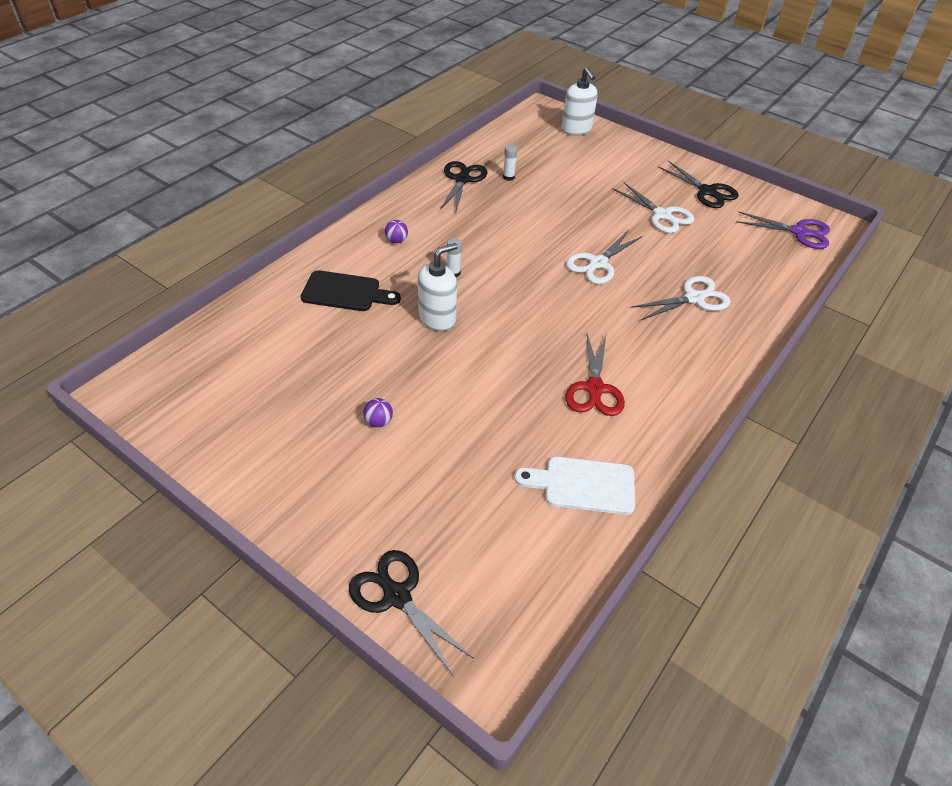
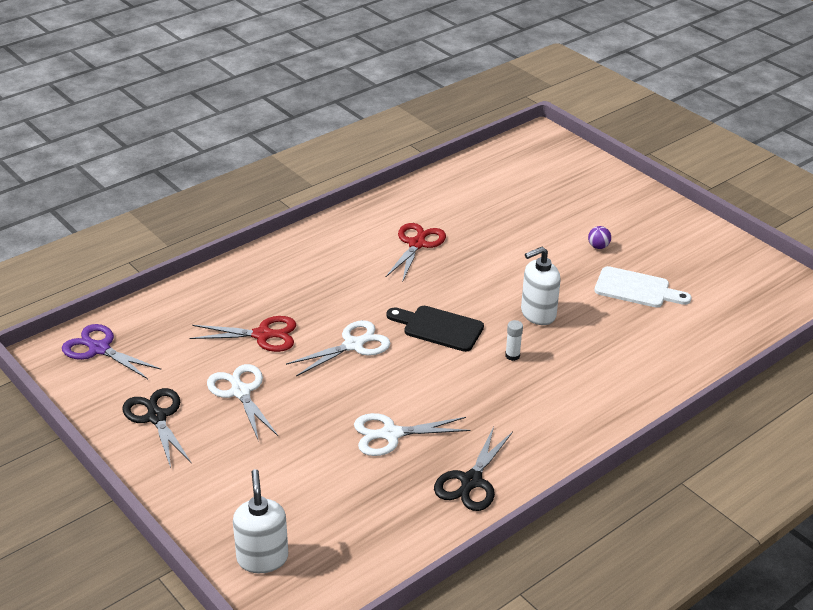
camera: 165 degrees left, 10 degrees down
(345, 292) = (627, 351): black cutting board -> black cutting board (439, 328)
(396, 241) = (570, 401): purple ball -> none
(397, 596) = (591, 166): black scissors -> none
(508, 177) = (406, 477): white glue stick -> none
(583, 485) = (455, 194): white cutting board -> white cutting board (636, 289)
(681, 261) = (262, 335): none -> red scissors
(694, 298) = (278, 298): white scissors -> white scissors (391, 434)

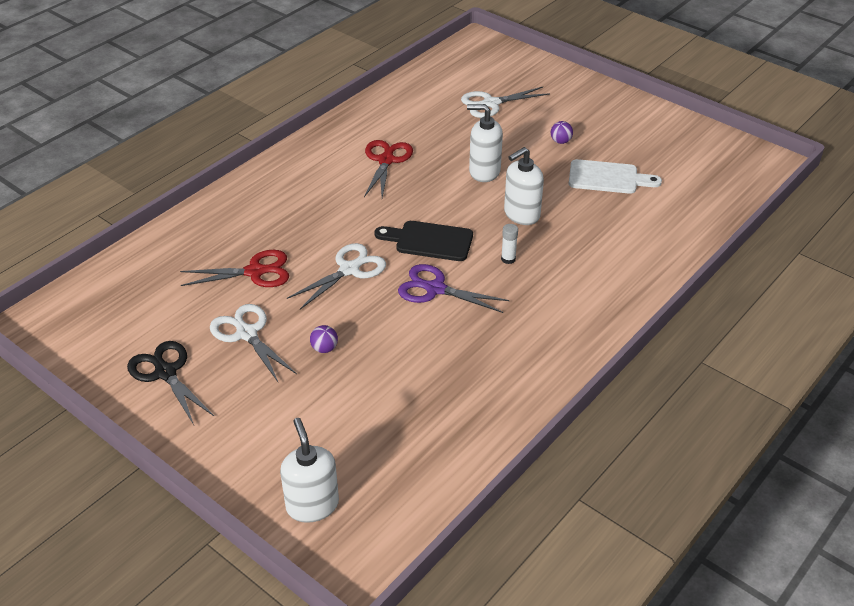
camera: 10 degrees left, 5 degrees up
(99, 349) = (88, 309): purple scissors -> purple scissors (435, 289)
(310, 416) = (324, 348): none -> purple ball
(391, 434) = (410, 355): white scissors -> white scissors (491, 103)
(471, 481) = (502, 391): black scissors -> none
(512, 267) = (484, 172): none -> white soap dispenser

